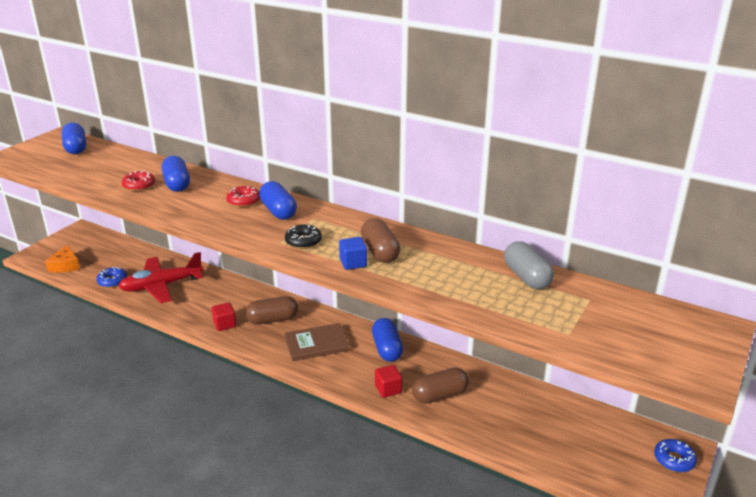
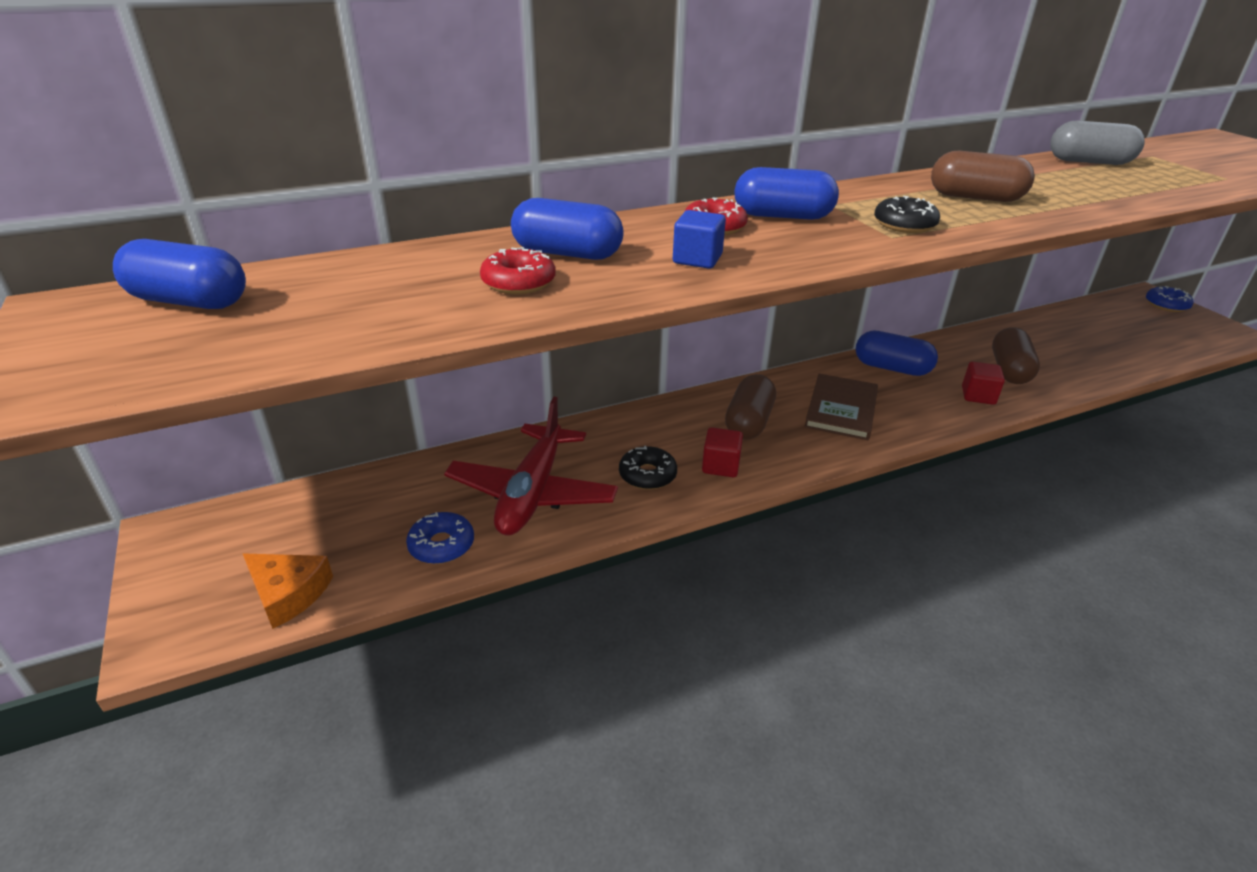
camera: 55 degrees left, 5 degrees up
(199, 308) = (647, 475): none -> black donut
(353, 263) = (997, 215): blue cube -> blue cube (697, 259)

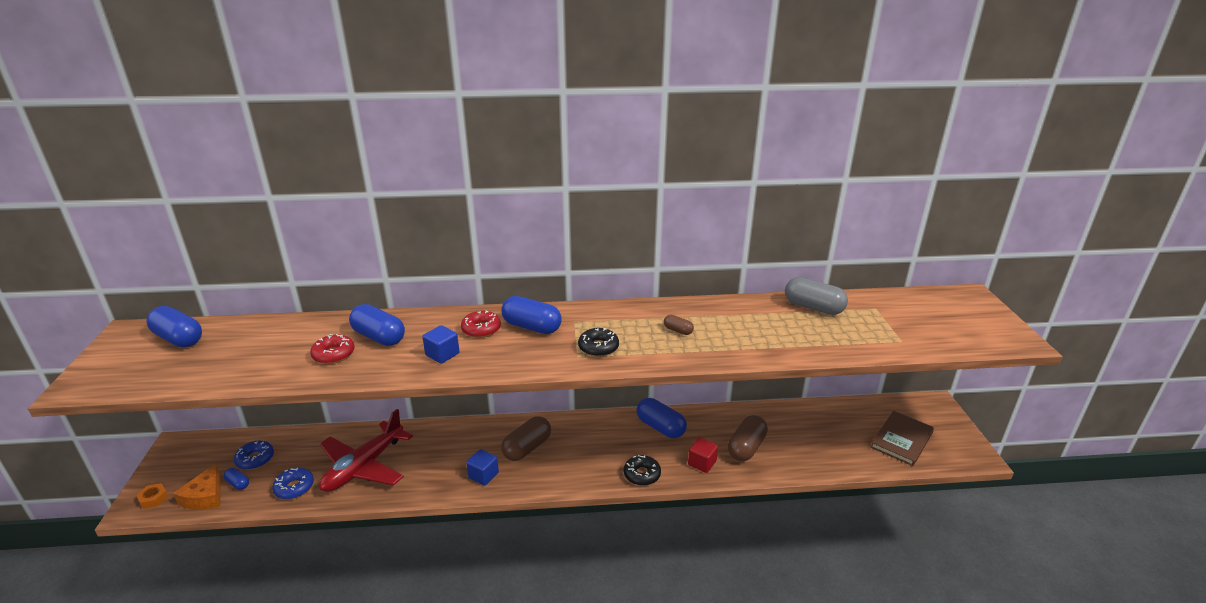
camera: 20 degrees right, 5 degrees down
(187, 620) = (153, 498): none -> orange nut
(288, 593) = (205, 496): orange cheese -> orange cheese turned 45 degrees clockwise
(335, 561) = (238, 483): none -> blue capsule
(647, 475) = (436, 471): black donut -> black donut (642, 474)
(720, 466) = (483, 475): red cube -> blue cube
(841, 409) = (595, 452): brown book -> brown book (901, 440)
(975, 198) = (678, 331): brown capsule -> brown capsule, size x0.50
(1166, 305) = (940, 416): blue donut -> blue donut (255, 459)

